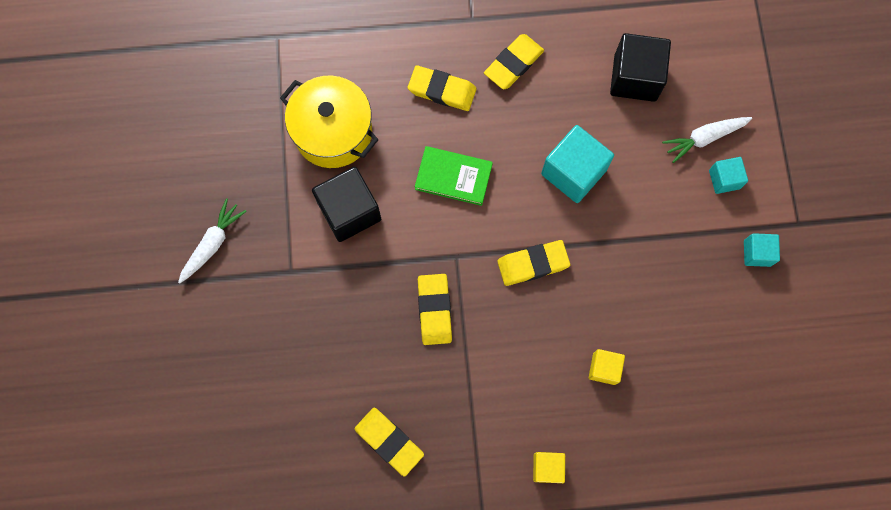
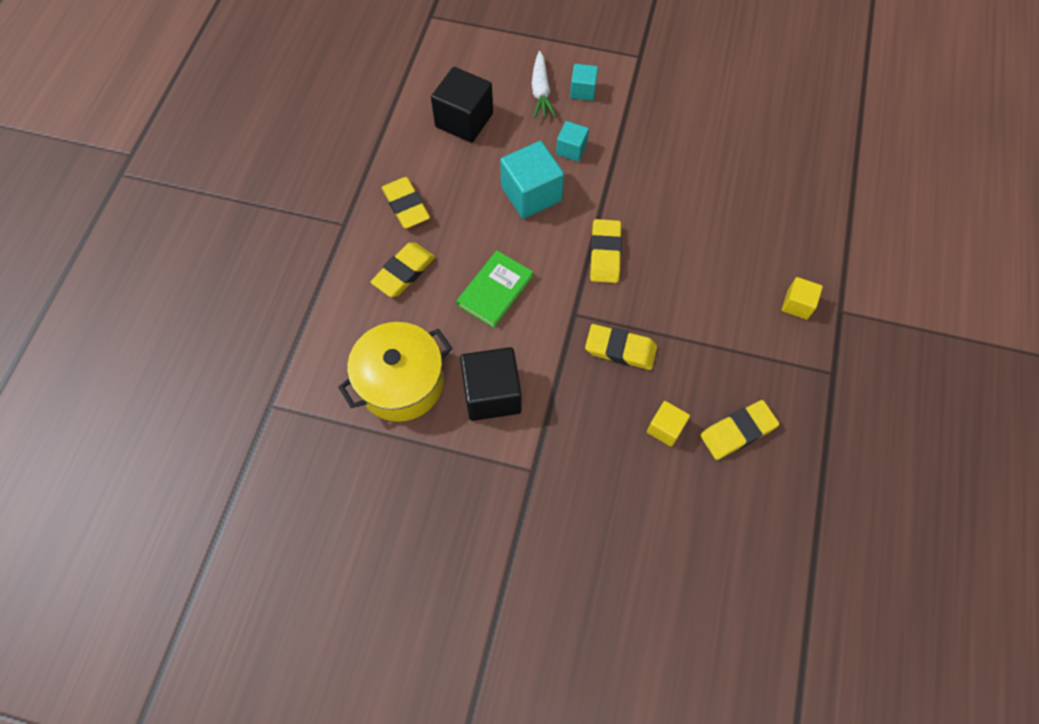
camera: 70 degrees left, 10 degrees down
(212, 244) = (472, 542): white carrot -> none
(604, 368) = (719, 231): yellow cube -> yellow cube (665, 428)
(757, 253) = (655, 91): turquoise cube -> turquoise cube (571, 149)

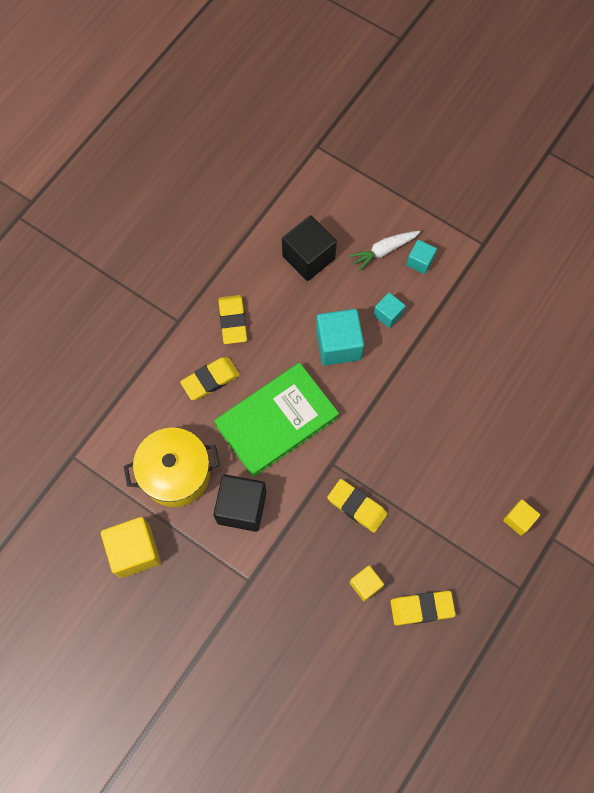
camera: 20 degrees right, 5 degrees up
(384, 485) = (135, 551): none -> yellow cube
(495, 290) = (276, 421): green book -> green book, size x1.77
(541, 91) = (383, 251): white carrot -> white carrot turned 45 degrees clockwise
(605, 254) = (378, 419): yellow eraser -> none

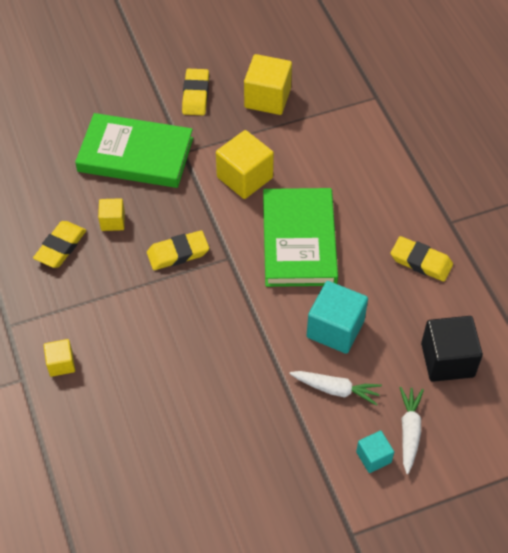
camera: 125 degrees right, 15 degrees down
(176, 473) = (309, 151): yellow pot -> none
(210, 380) = (374, 215): yellow eraser -> yellow eraser (196, 95)
(241, 507) = (244, 177): black cube -> yellow cube
(282, 622) = (135, 155): none -> green book
(388, 314) = (336, 389): turquoise cube -> white carrot

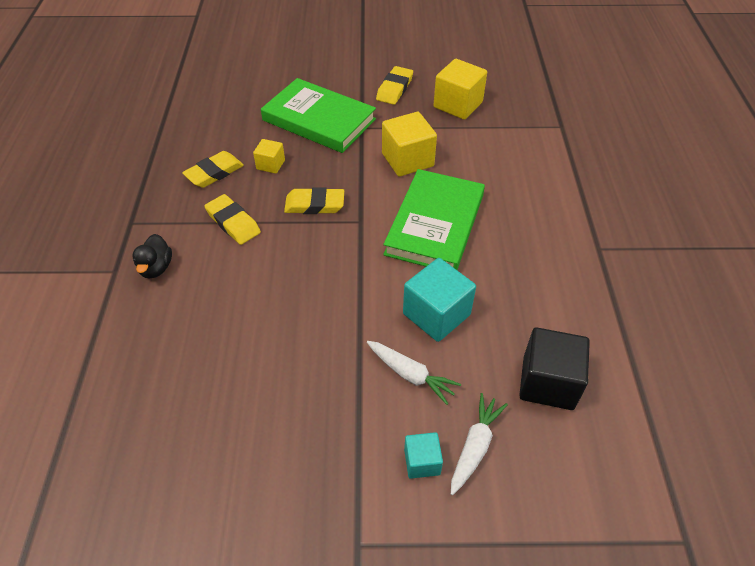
camera: 20 degrees right, 5 degrees down
(61, 364) = (156, 268): yellow cube -> black duck
(421, 261) = (553, 276): yellow eraser -> yellow eraser (233, 222)

